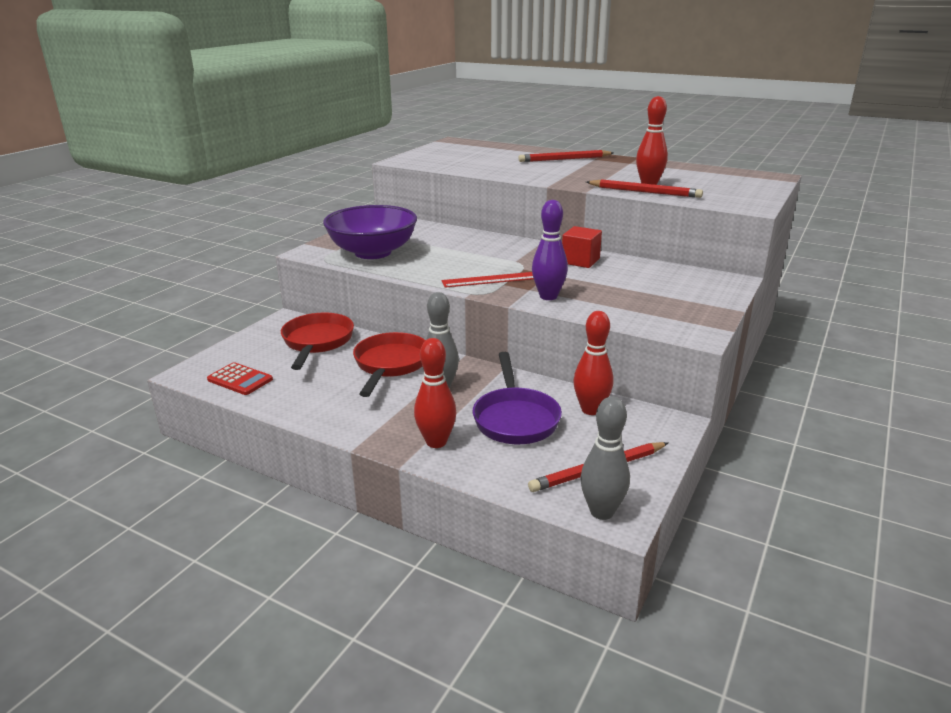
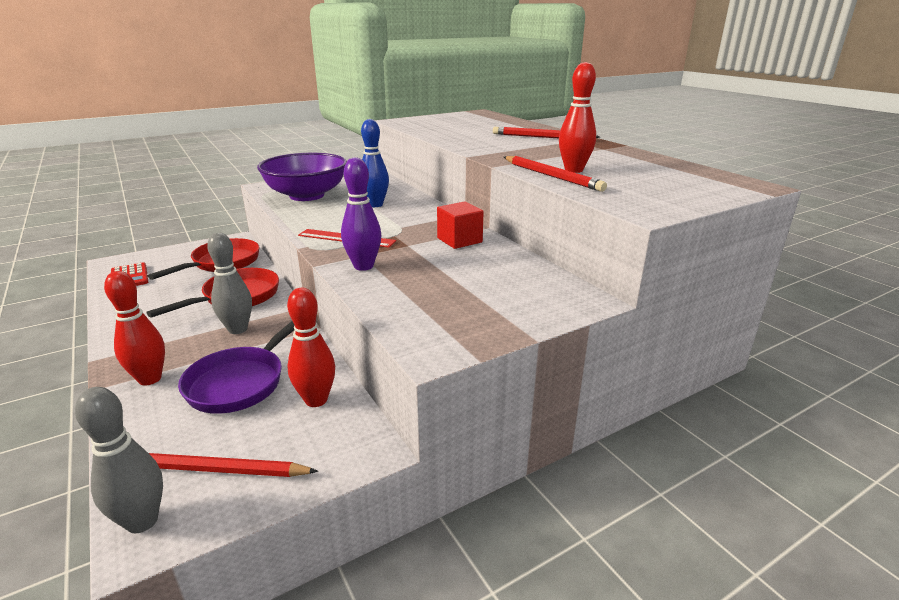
camera: 30 degrees right, 0 degrees up
(455, 247) = (375, 205): none -> blue bowling pin

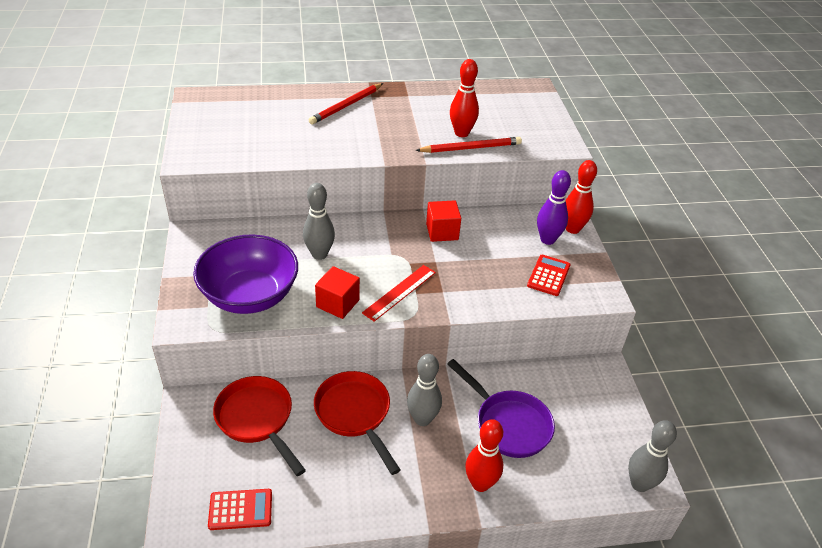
camera: 70 degrees left, 15 degrees up
(217, 470) = (604, 445): red pencil -> none
(315, 220) = (338, 303): none -> red cube
(316, 400) = (547, 385): red bowling pin -> red bowling pin (572, 229)
(363, 266) = (466, 295): purple bowling pin -> purple bowling pin (547, 240)
(375, 205) = (319, 254): blue bowling pin -> grey bowling pin
(439, 305) = (548, 275): none -> red calculator

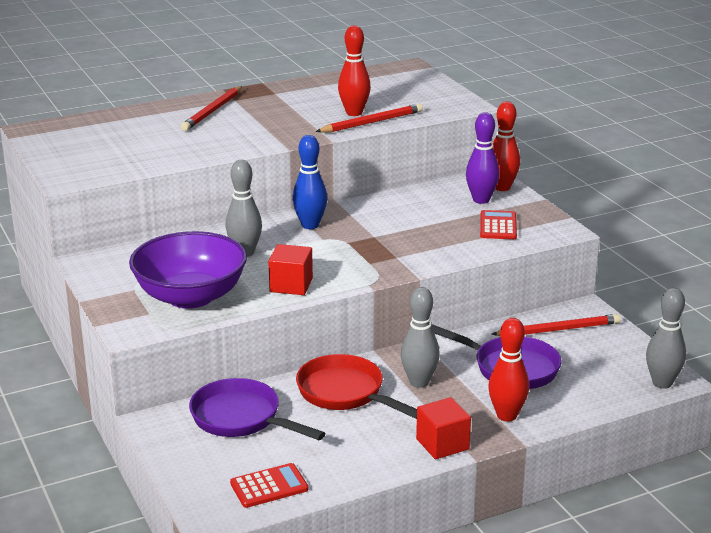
camera: 15 degrees left, 15 degrees down
(257, 419) = (241, 418): red pan -> purple pan
(388, 235) = (310, 225): none -> blue bowling pin
(399, 292) = (351, 265): red ruler -> none
(442, 232) = (366, 213): red cube -> red cube (442, 444)
(571, 388) = (558, 329): none -> red pencil

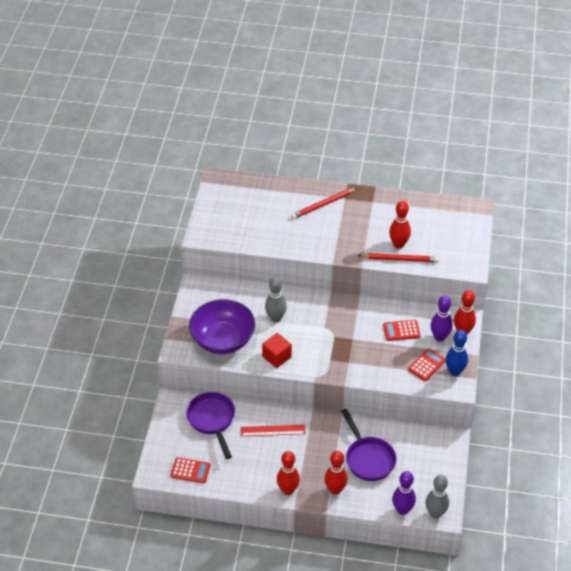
camera: 35 degrees right, 20 degrees up
(310, 225) = (327, 312): blue bowling pin -> blue bowling pin (454, 371)
(345, 393) = (273, 430): red pan -> red ruler
(419, 382) = (314, 443): grey bowling pin -> none
(427, 210) = (401, 330): none -> red calculator
(442, 444) = (288, 490): red cube -> red bowling pin
(558, 329) = (421, 445): red pencil -> none
(618, 397) = (402, 510): none -> purple bowling pin

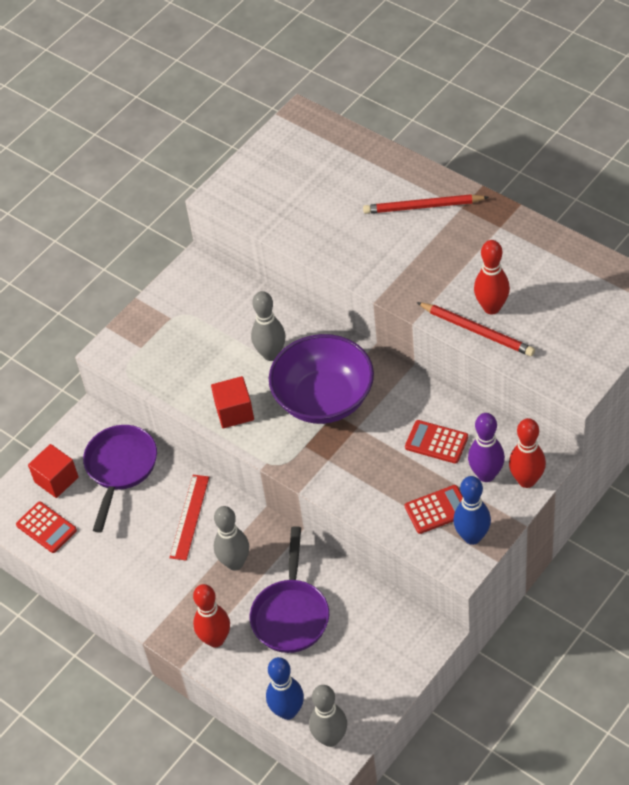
camera: 35 degrees right, 5 degrees up
(177, 441) = (56, 479): none -> red cube
(223, 340) = (179, 358): purple bowl -> purple bowl (324, 399)
(273, 430) = (189, 517): red ruler -> red ruler turned 75 degrees clockwise
(288, 490) = (152, 611): red bowling pin -> none
(317, 444) = (235, 563): none -> grey bowling pin
(402, 510) = (287, 711): purple bowling pin -> blue bowling pin

